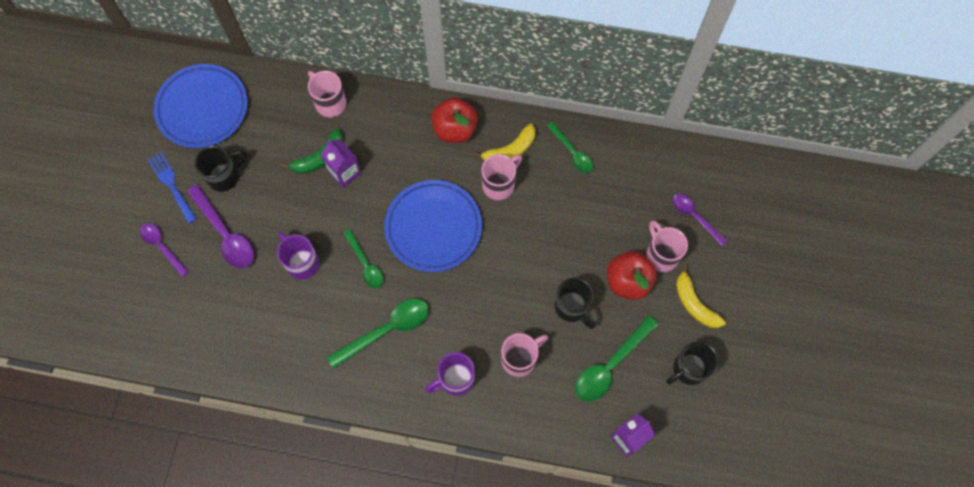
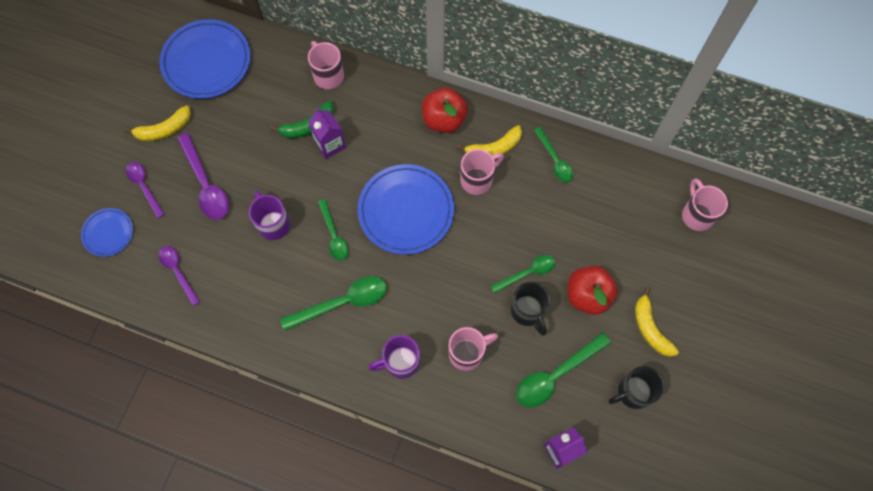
camera: 10 degrees right, 0 degrees up
(134, 300) = (108, 233): none -> blue plate
(172, 185) = (164, 130): blue fork -> yellow banana
(225, 176) = (215, 129): black mug -> none
(565, 269) = (527, 273): none -> green spoon
(661, 255) = (625, 275): pink mug -> pink mug (697, 215)
(694, 217) = (665, 243): purple spoon -> purple spoon (178, 272)

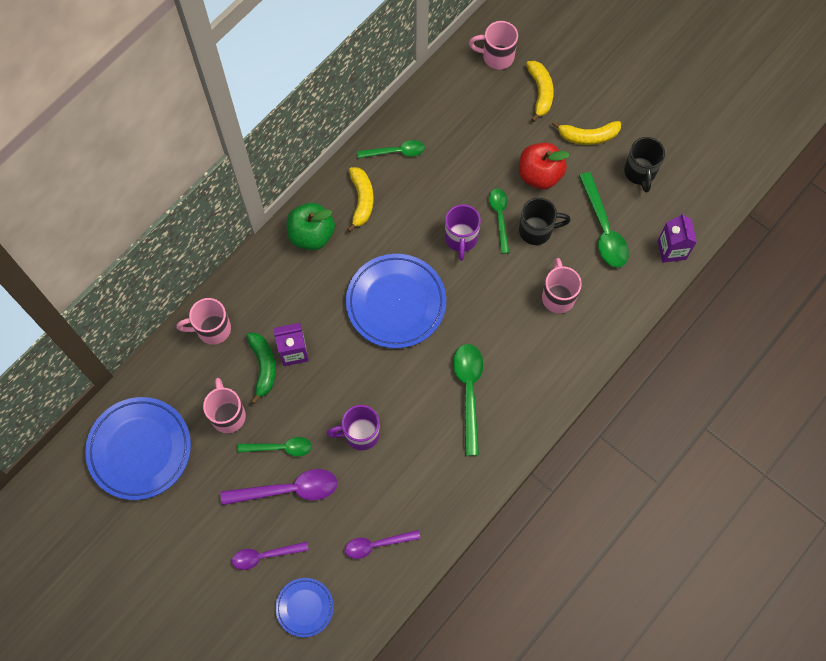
camera: 70 degrees left, 0 degrees up
(164, 130) = (204, 517): yellow banana -> yellow banana (540, 92)
(334, 235) = (395, 378): green spoon -> green spoon (280, 448)
(400, 362) = (546, 358): purple mug -> purple mug (461, 239)
(444, 120) = (311, 235): red apple -> green apple
(477, 180) = (389, 227): pink mug -> pink mug (228, 415)

